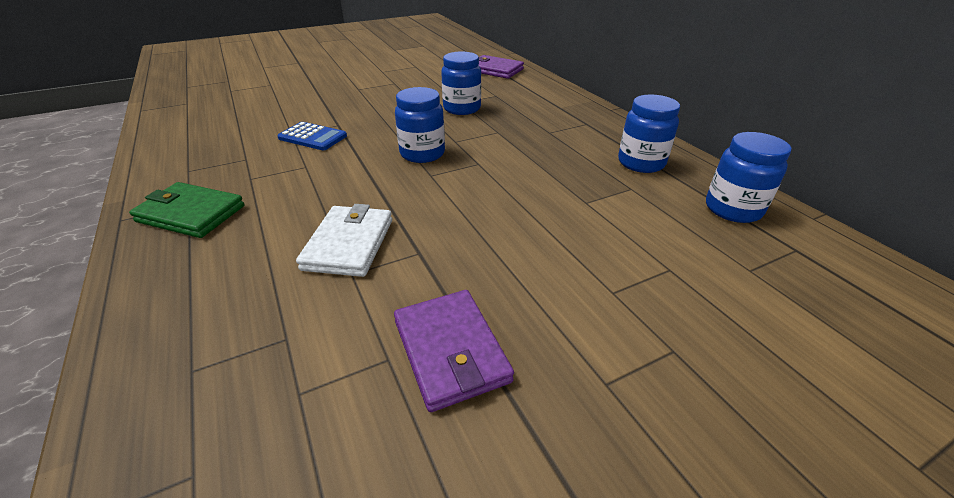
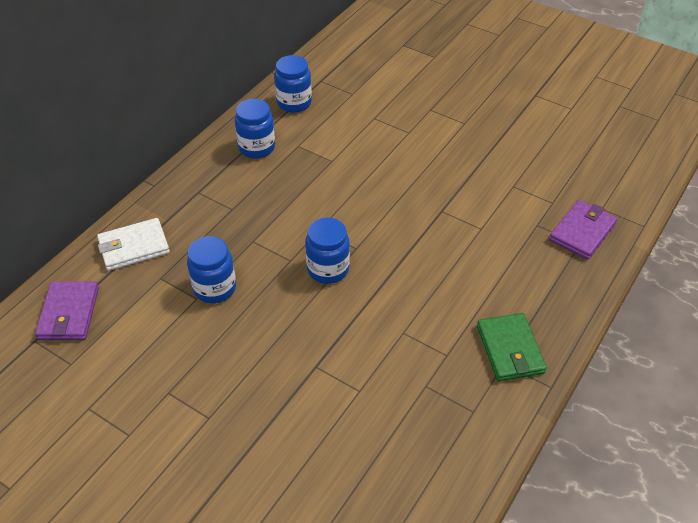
camera: 120 degrees left, 10 degrees up
(313, 137) = (354, 366): blue calculator -> none
(349, 244) = (462, 244): white wallet -> white wallet (134, 247)
(450, 351) = (491, 169): purple wallet -> purple wallet (582, 232)

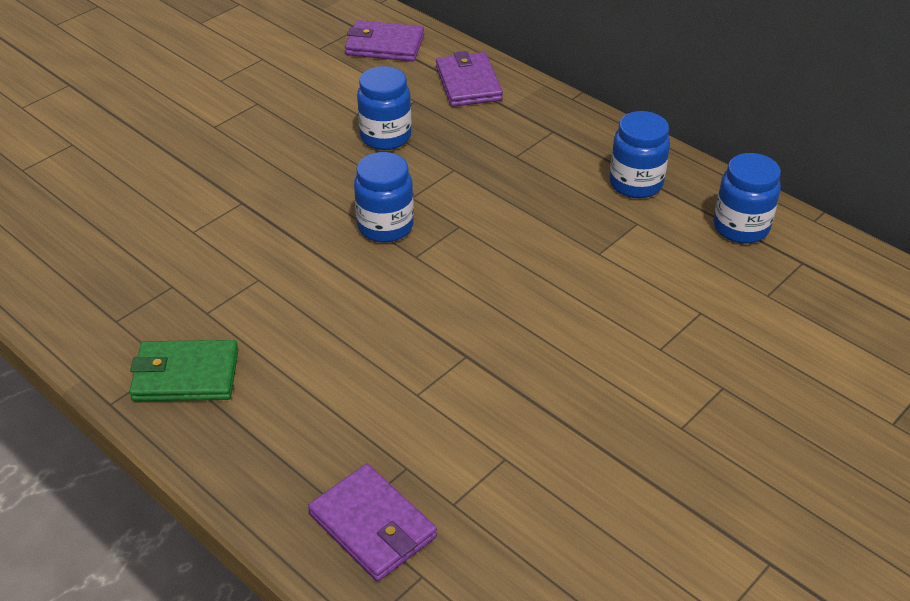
camera: 100 degrees right, 5 degrees down
(134, 247) = (468, 83): white wallet -> purple wallet

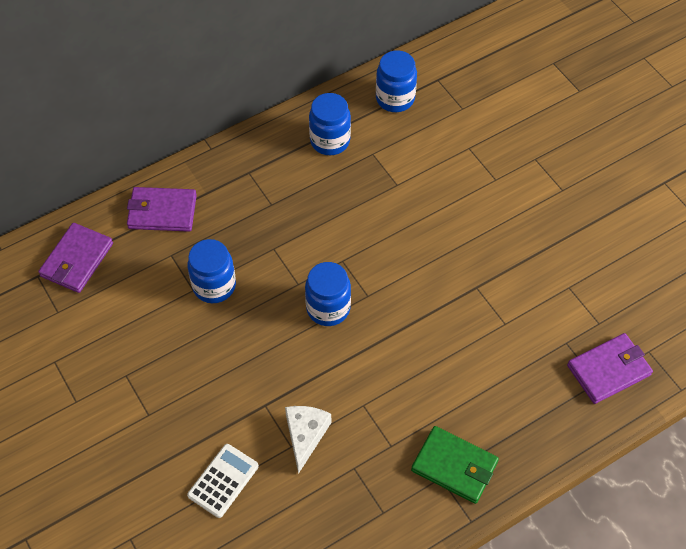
camera: 75 degrees left, 15 degrees up
(143, 190) = (223, 481): none -> white calculator
(186, 375) = (454, 466): green wallet -> green wallet turned 75 degrees counterclockwise
(208, 239) = (305, 435): none -> white cheese

